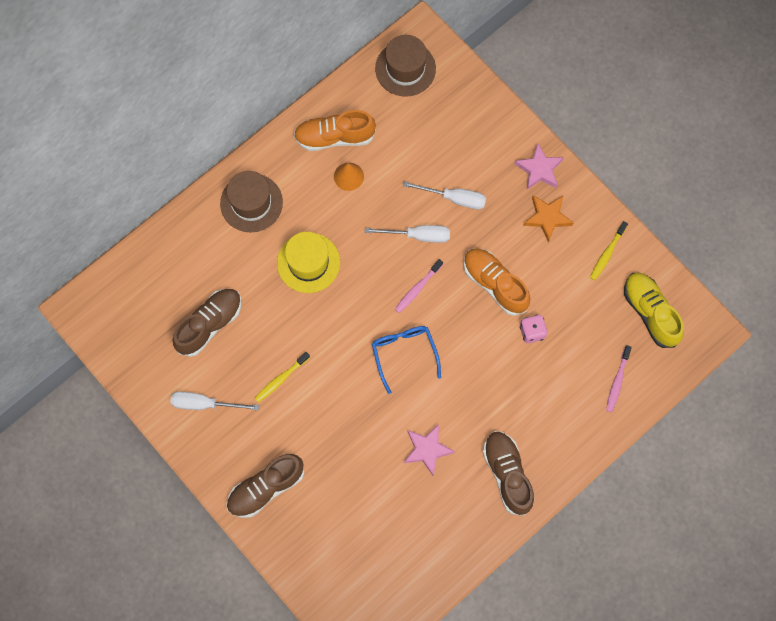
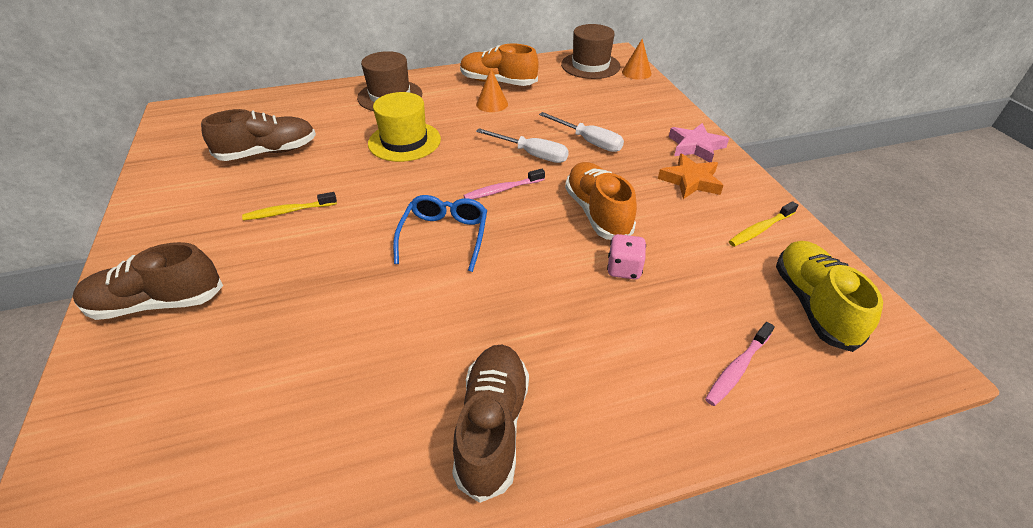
camera: 25 degrees right, 30 degrees down
(204, 404) = (191, 204): white screwdriver -> none
(427, 449) = (395, 343): pink star -> none
(453, 64) = (636, 72): none -> orange cone

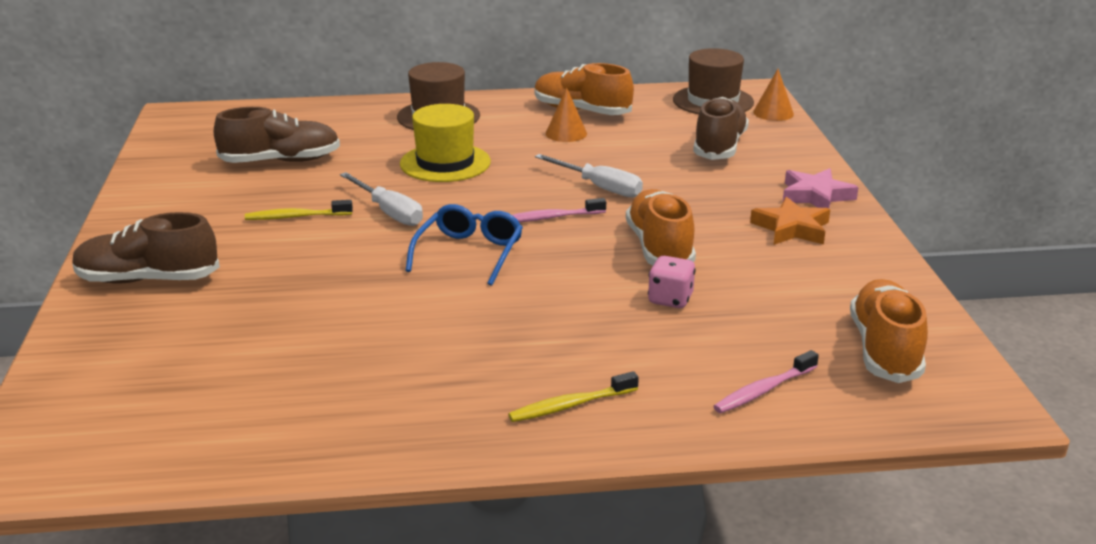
camera: 10 degrees right, 15 degrees down
(492, 426) = (477, 404): brown shoe -> brown shoe (719, 147)
(588, 141) = (677, 180): white screwdriver -> white screwdriver (389, 212)
(760, 229) = (857, 280): yellow toothbrush -> yellow toothbrush (570, 405)
(813, 304) = (884, 350): yellow shoe -> orange shoe

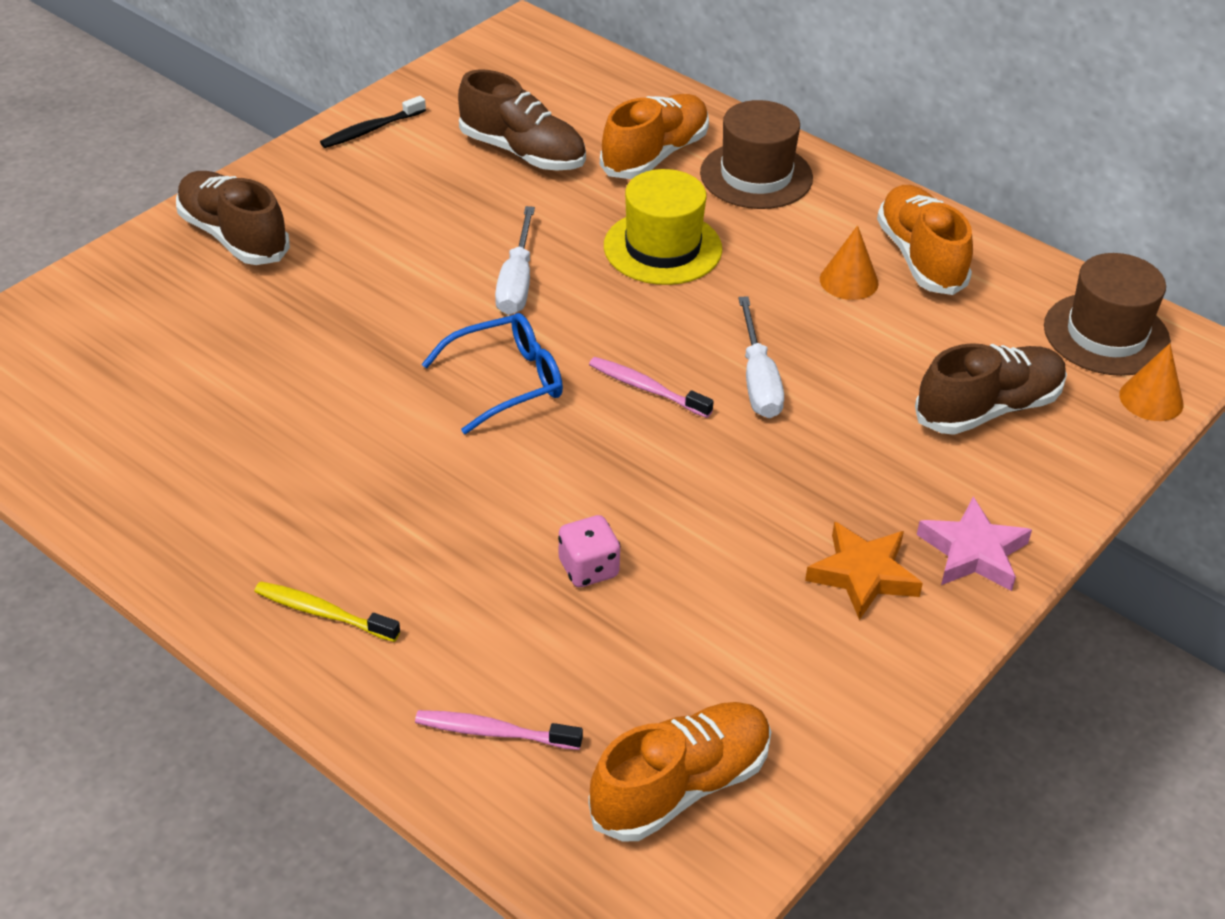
camera: 45 degrees right, 15 degrees up
(153, 192) = (371, 130): none -> black toothbrush
(296, 217) = (435, 235): yellow toothbrush -> none
(659, 248) = (684, 500): orange shoe -> orange shoe (655, 155)

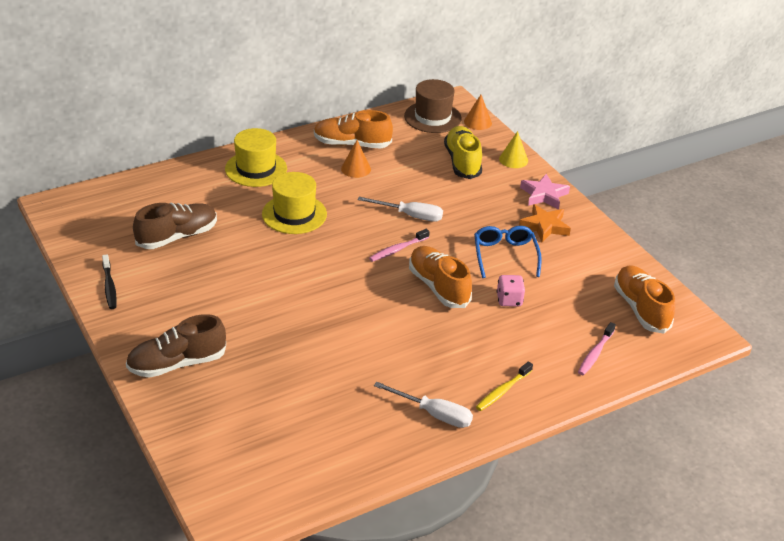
camera: 70 degrees left, 5 degrees down
(506, 381) = (368, 292): blue glasses -> blue glasses (505, 256)
(517, 282) = (290, 268): white screwdriver -> white screwdriver (434, 414)
(655, 155) = (214, 194): orange shoe -> orange shoe (438, 287)
(756, 175) = (256, 169): brown hat -> yellow hat
(988, 409) = (462, 162): brown shoe -> yellow shoe
(1062, 480) = (513, 159): none -> yellow cone

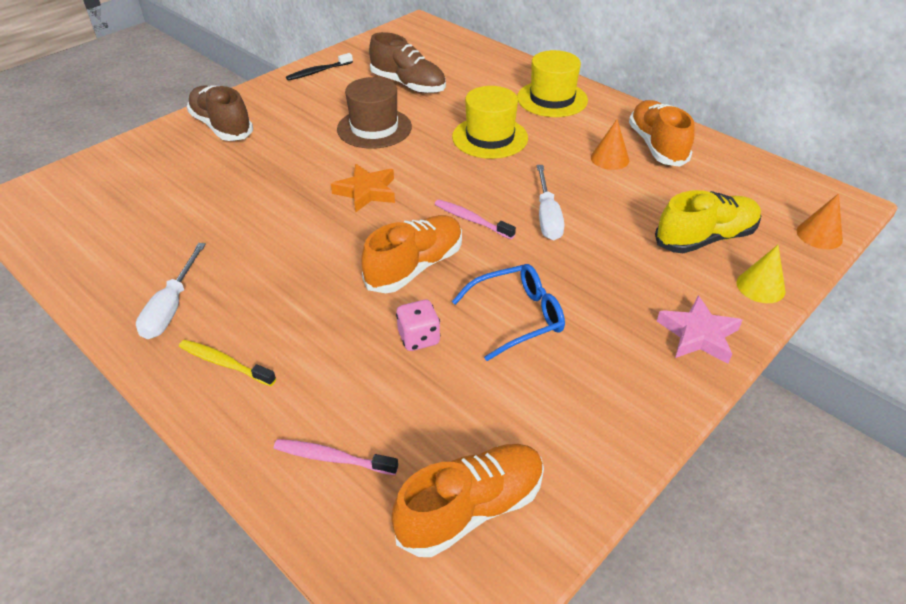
camera: 75 degrees right, 5 degrees up
(432, 117) = (784, 194): brown hat -> brown hat (374, 128)
(544, 226) = (617, 348): orange star -> orange star (366, 192)

